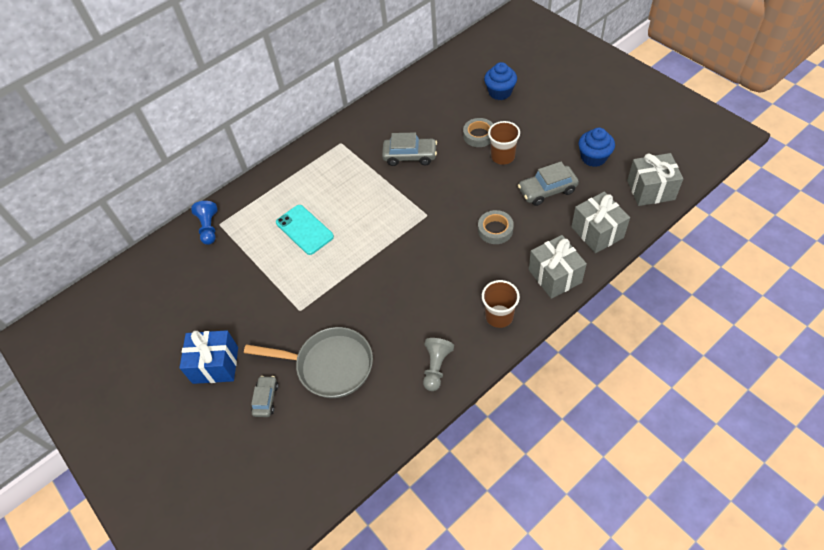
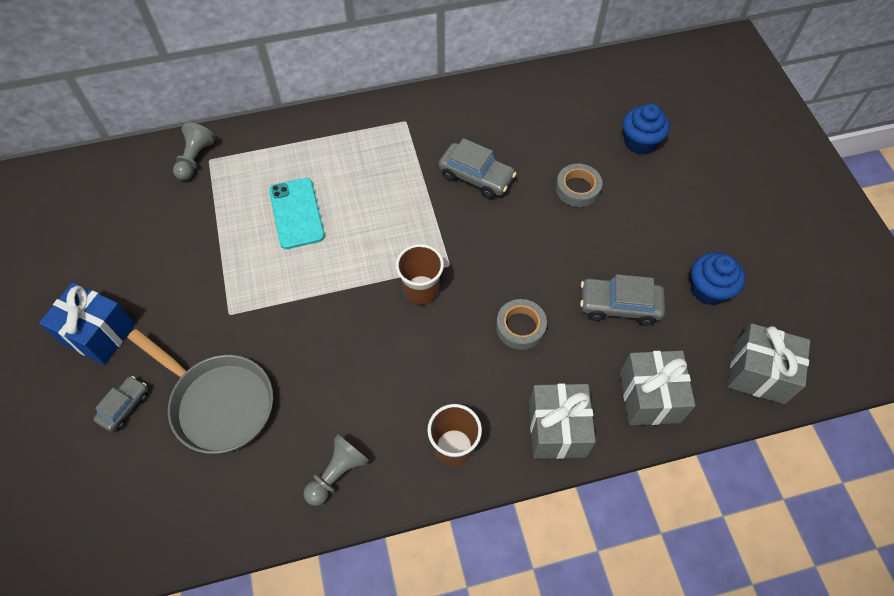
camera: 20 degrees right, 5 degrees up
(209, 228) = (195, 159): blue pawn -> grey pawn
(502, 156) = (590, 231): brown cup -> brown cup (421, 290)

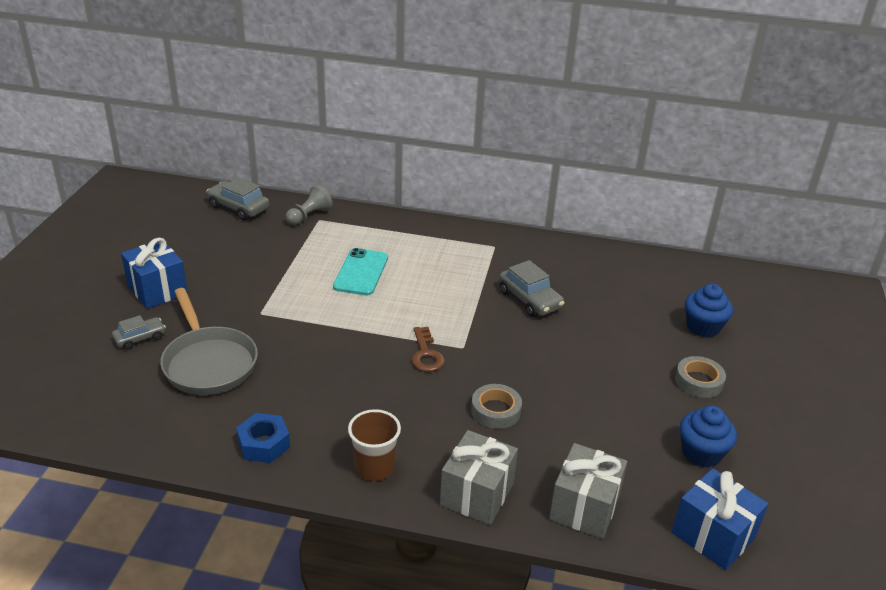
camera: 25 degrees right, 25 degrees down
(337, 473) = (263, 444): grey pawn -> blue nut
(421, 290) = (426, 354): brown cup -> brown key
(577, 189) = (618, 338): grey tape -> grey tape (698, 381)
(619, 305) = (601, 431): grey car -> grey car (238, 208)
(759, 373) = (713, 535): grey gift -> blue gift

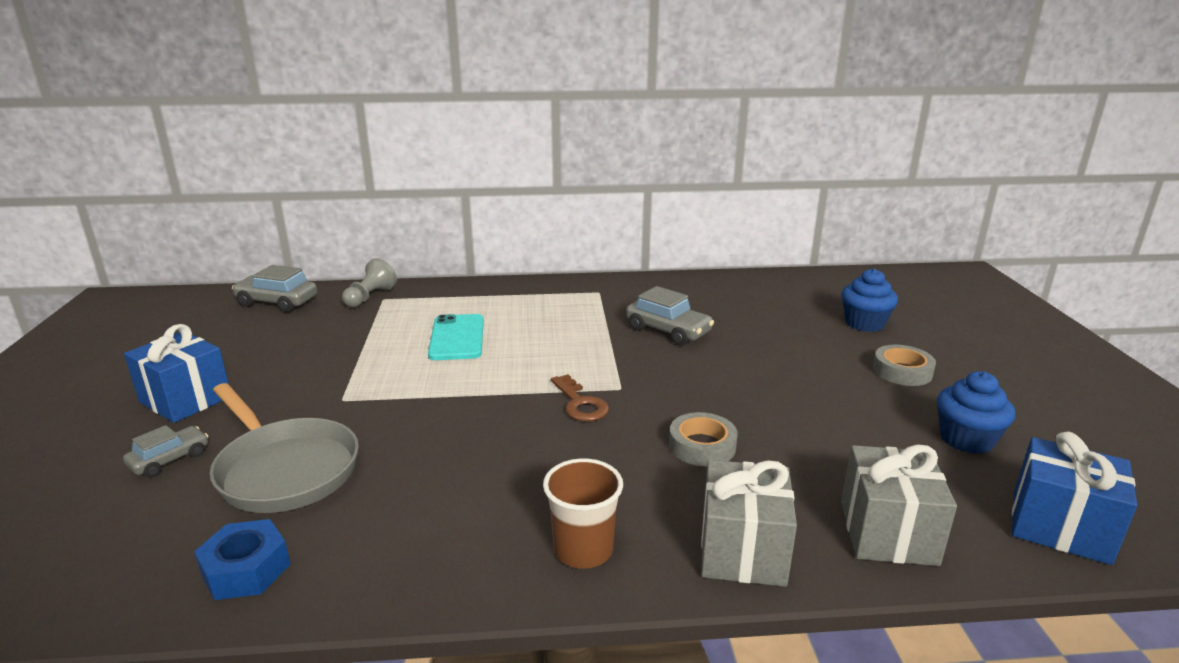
camera: 15 degrees left, 10 degrees down
(263, 444) = (404, 557): blue nut -> blue nut (246, 569)

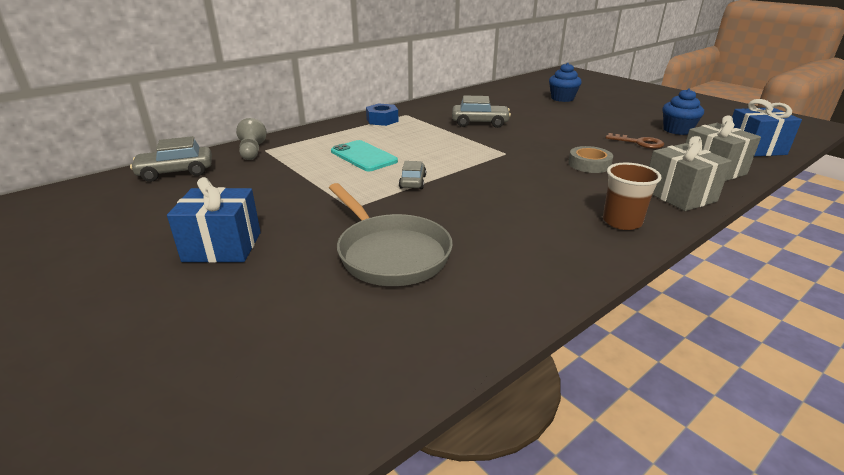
camera: 35 degrees left, 5 degrees up
(170, 459) = (289, 281): grey car -> grey car (412, 182)
(246, 569) = (473, 307): blue nut -> blue nut (382, 120)
(285, 469) = (390, 253): grey pan -> grey pan turned 45 degrees clockwise
(580, 403) = (499, 165): brown key -> brown key (639, 143)
(902, 371) = (611, 113): grey tape -> none

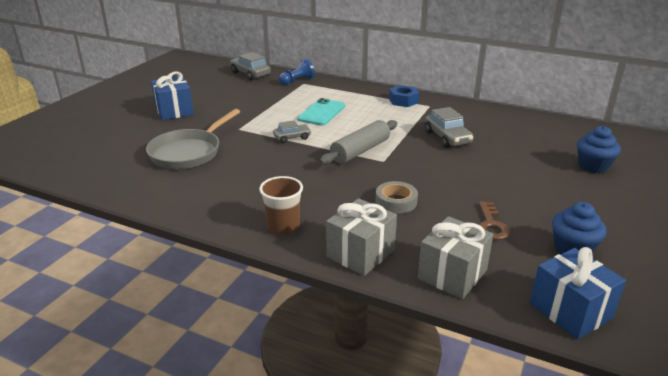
camera: 65 degrees right, 0 degrees up
(252, 151) = (297, 81): grey pawn -> blue pawn
(477, 157) = (360, 151): none -> grey rolling pin

